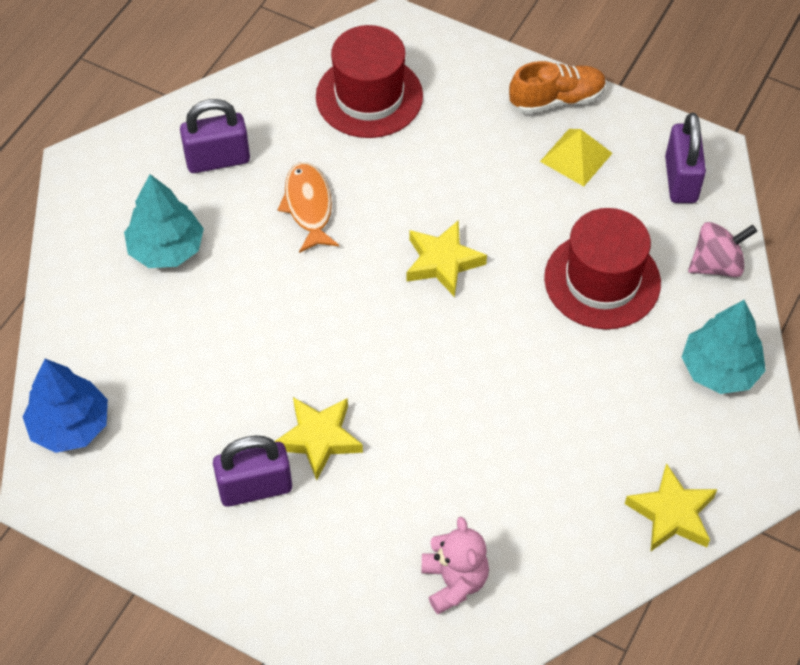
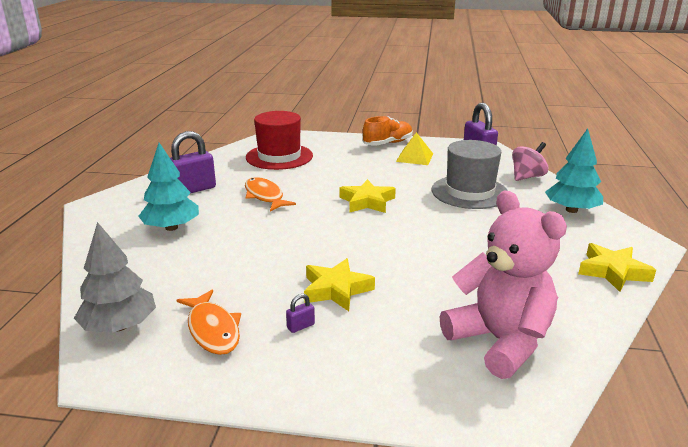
camera: 20 degrees left, 30 degrees down
(70, 425) = (119, 326): blue tree -> grey tree
(162, 463) = (212, 330): none -> orange fish
(255, 488) = (301, 326): purple padlock -> purple padlock, size x0.43
(454, 582) = (500, 341): pink teddy bear -> pink teddy bear, size x1.71
(602, 280) = (469, 192): red hat -> grey hat

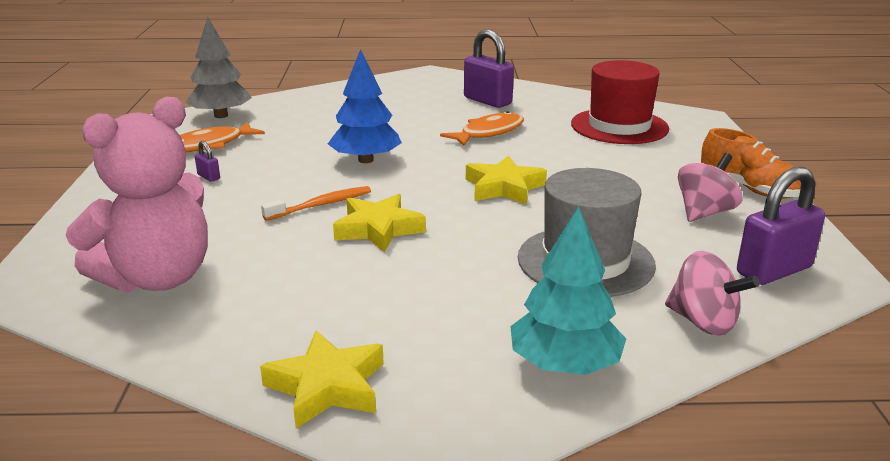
camera: 80 degrees right, 0 degrees up
(171, 227) = (394, 106): turquoise tree -> none
(296, 246) = (366, 160): none -> blue tree
(336, 290) = (274, 186): yellow star -> yellow star (378, 229)
(379, 268) = (321, 205): none -> orange toothbrush
(414, 157) = (704, 212): yellow pyramid -> pink spinning top

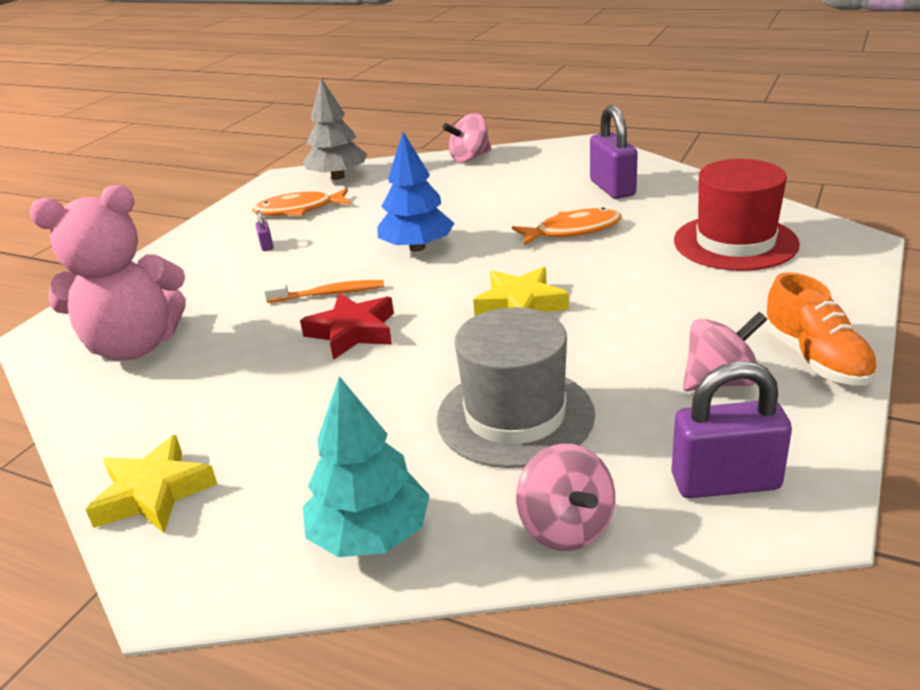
camera: 30 degrees right, 5 degrees up
(337, 90) = (469, 158): none -> pink spinning top
(378, 229) = (352, 332): yellow star -> red star

